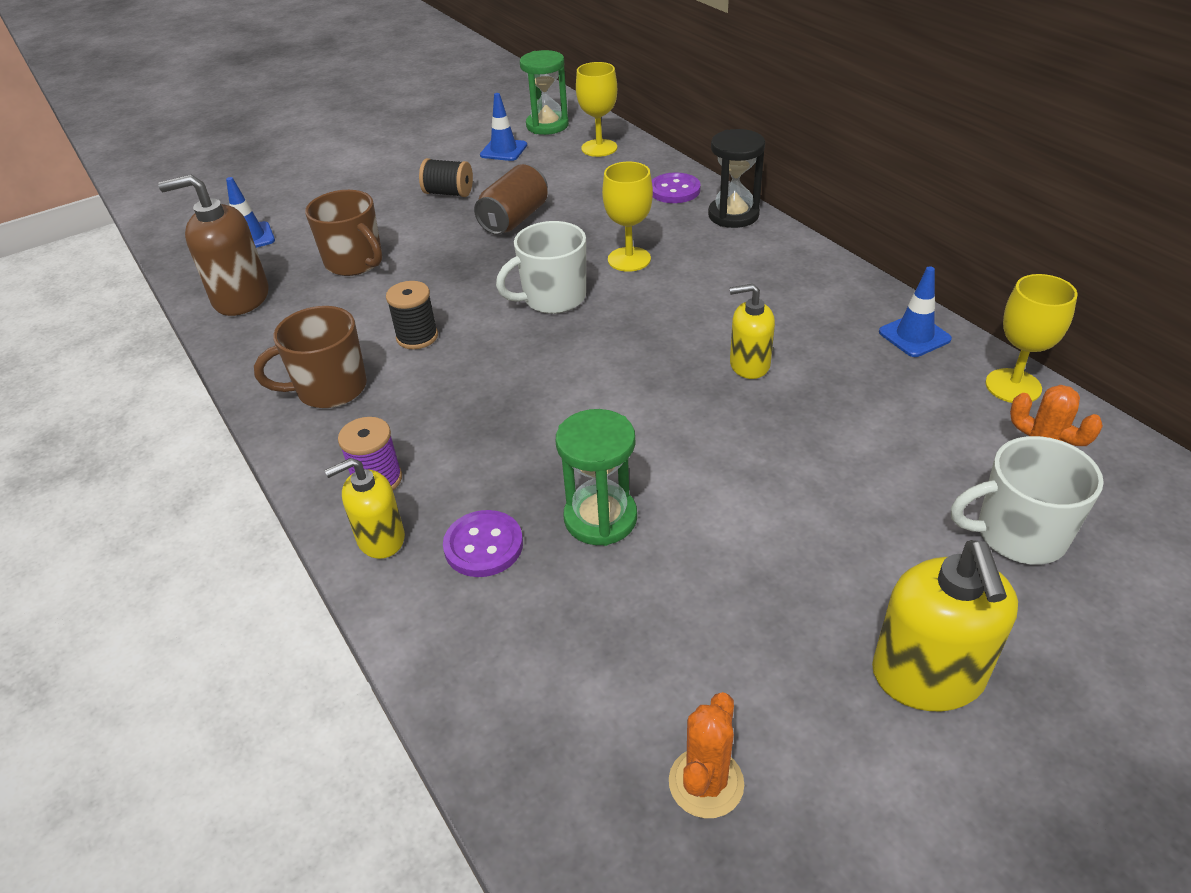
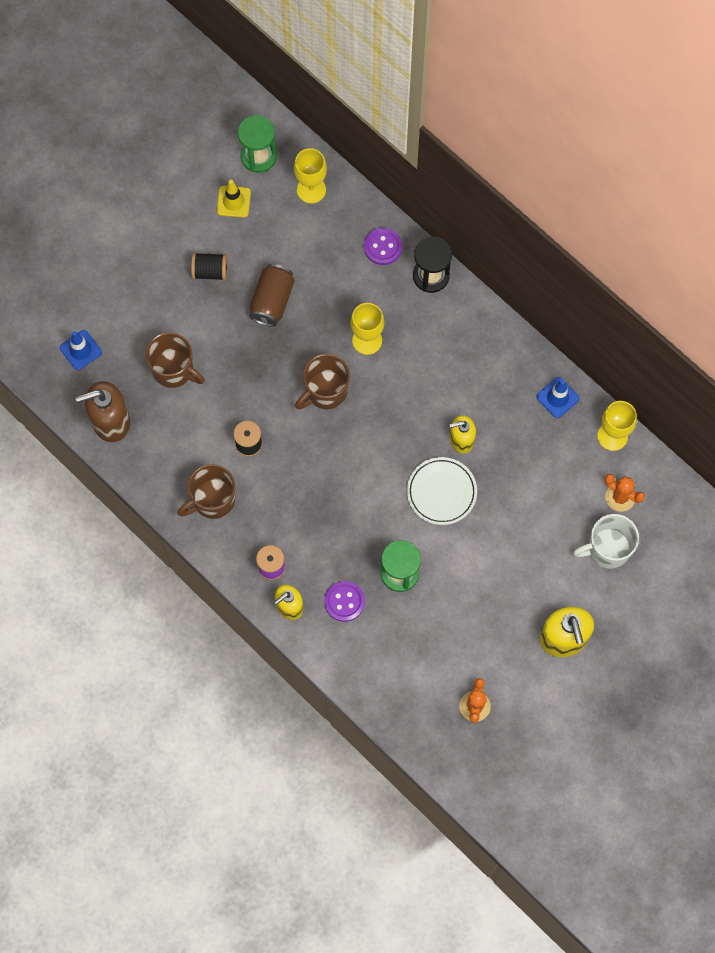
camera: 15 degrees left, 30 degrees up
(503, 150) = (233, 201): blue traffic cone -> yellow traffic cone
(553, 298) = (325, 391): white mug -> brown mug
(703, 421) = (441, 492): none -> white plate

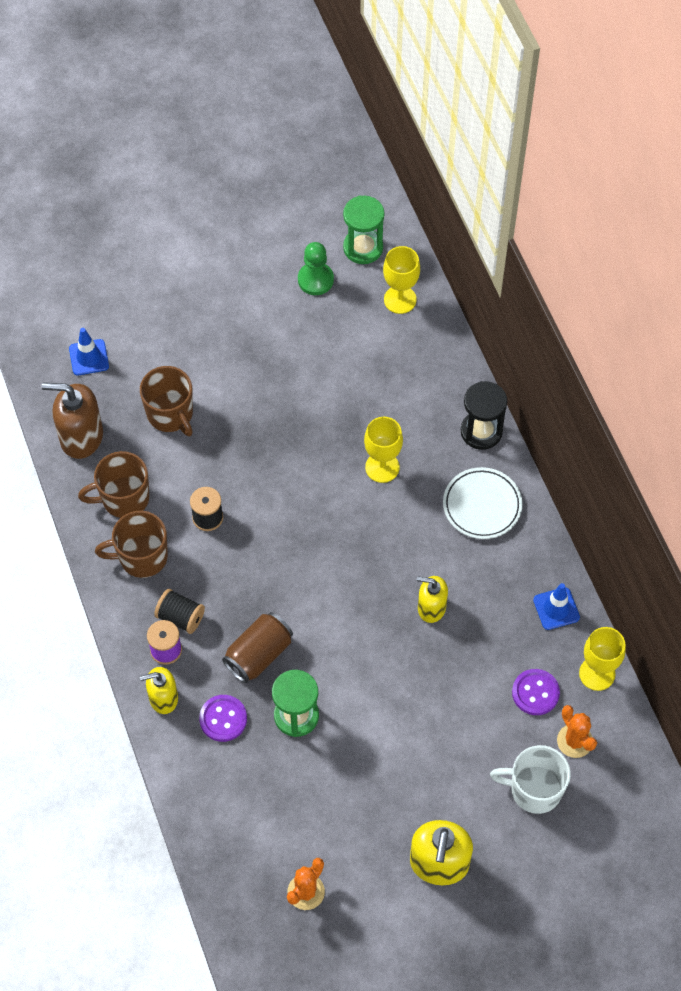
camera: 25 degrees right, 10 degrees down
(210, 271) = (257, 336): black spool -> black spool (180, 617)
(233, 201) = (315, 280): yellow traffic cone -> green pawn
(272, 301) = (304, 389): brown can -> brown can (258, 654)
(325, 391) = (313, 499): brown mug -> brown mug (124, 498)
(383, 247) = (445, 383): purple button -> purple button (535, 693)
(441, 492) = (383, 652): white plate -> white plate (482, 505)

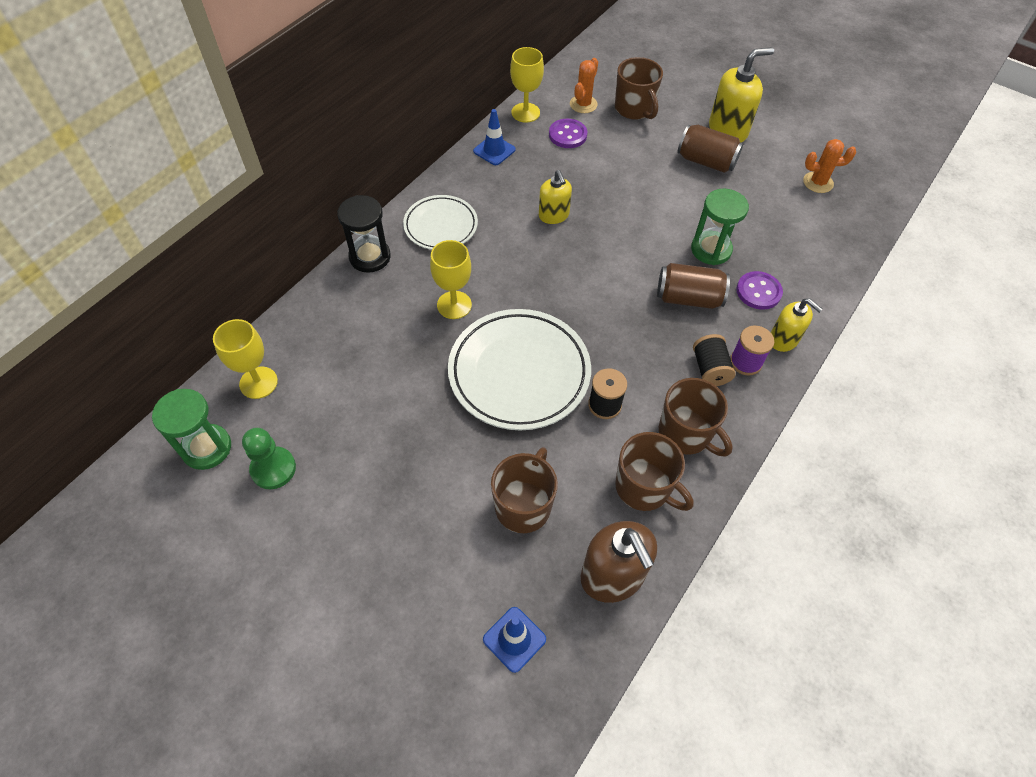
camera: 125 degrees left, 5 degrees down
(280, 476) = (519, 373): none -> white plate
(409, 802) = (706, 161): none -> brown can
(534, 789) = (634, 109): white mug -> brown mug

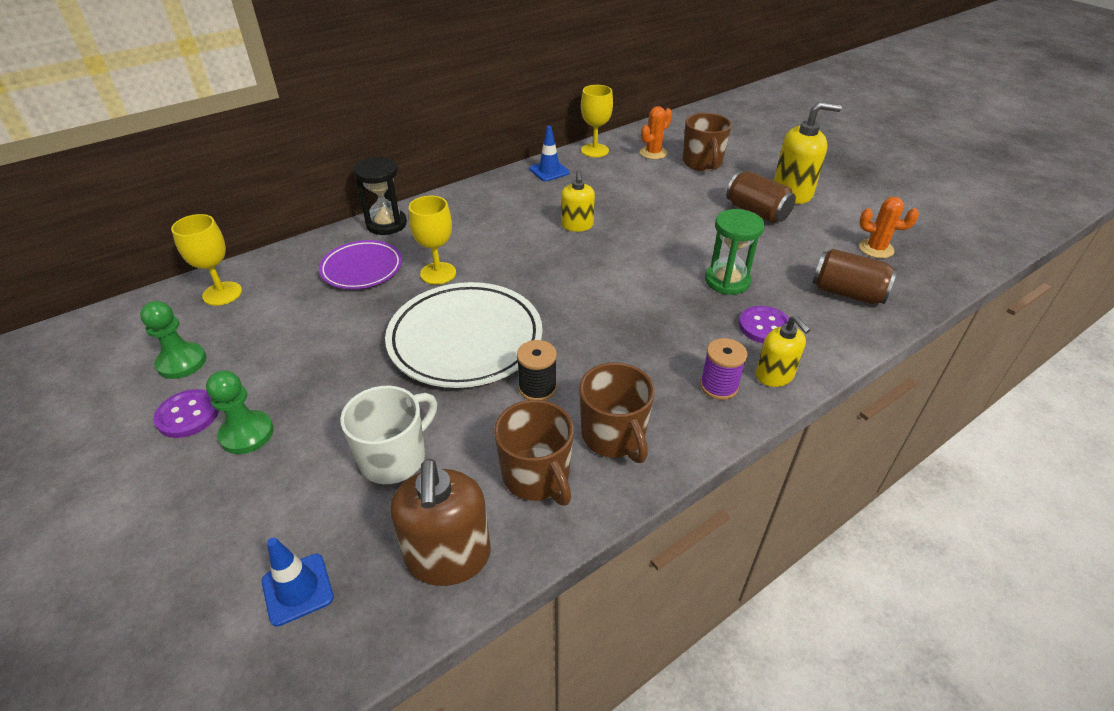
camera: 20 degrees right, 15 degrees down
(207, 448) = (140, 332): green hourglass -> none
(378, 318) = (362, 269): none -> purple plate
(384, 521) = (247, 434): none -> green pawn
(441, 226) = (465, 214): white plate -> none
(523, 506) = (394, 458): brown mug -> white mug
(567, 135) = (625, 171): purple button -> purple button (188, 415)
(688, 298) = (681, 316): brown can -> brown can (847, 293)
(709, 369) = (673, 383): black spool -> none

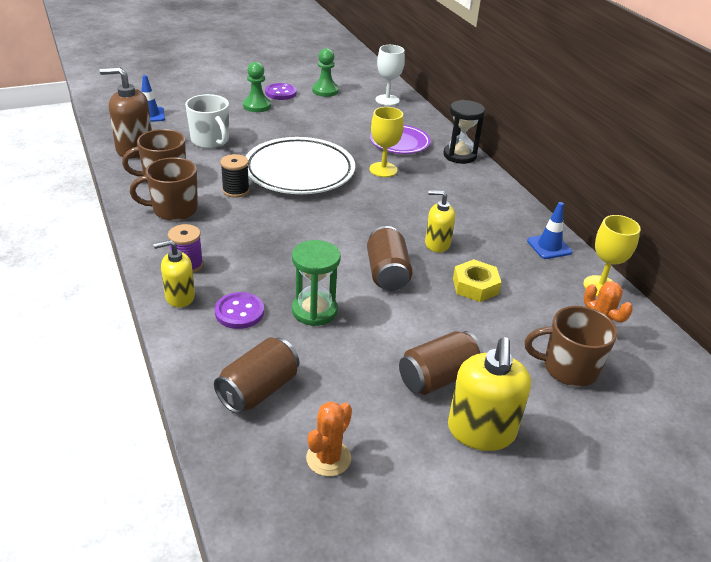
camera: 100 degrees right, 5 degrees down
(222, 293) = (387, 100): yellow goblet -> white goblet
(631, 202) = (475, 286): none -> yellow nut
(643, 248) = (387, 273): none -> brown can

